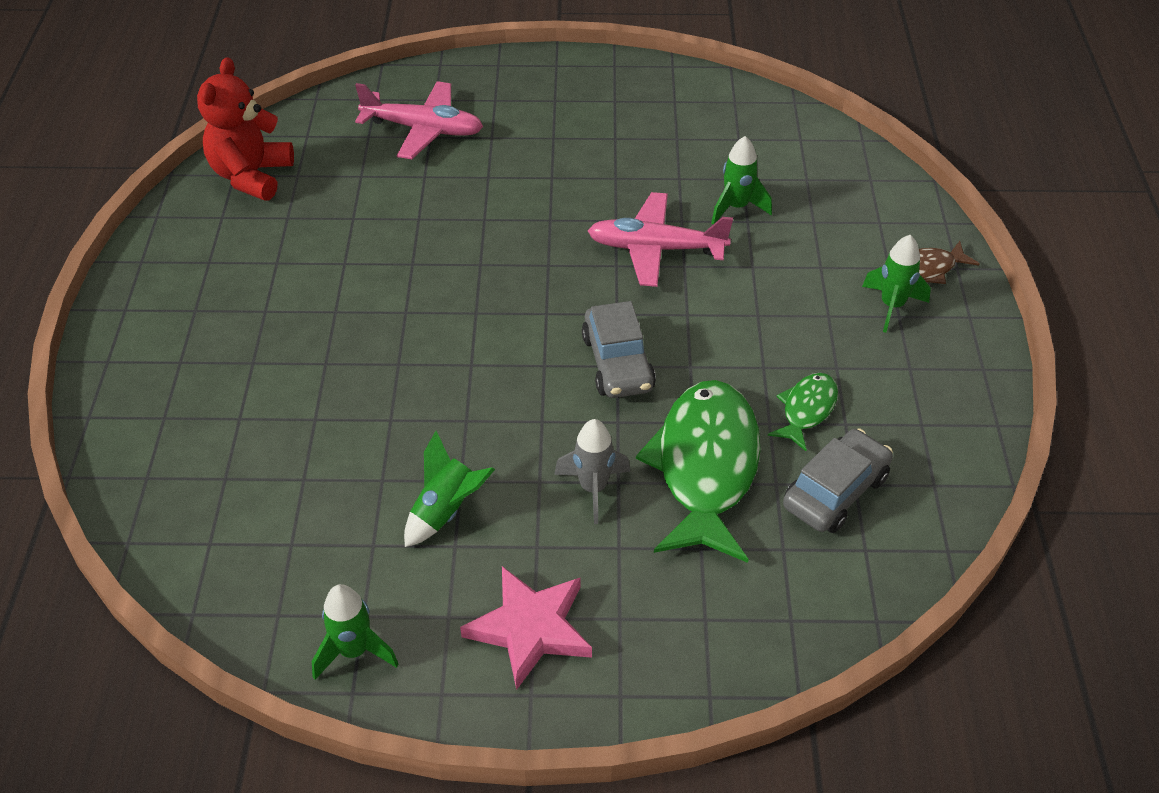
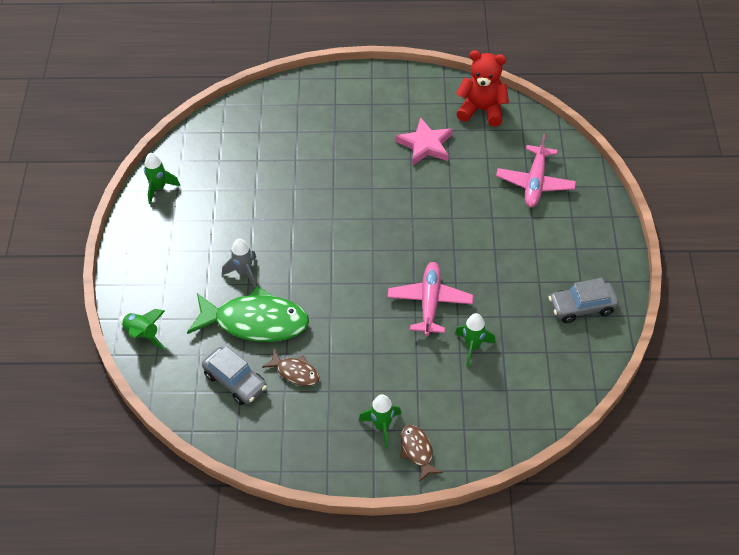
camera: 90 degrees right, 5 degrees up
(446, 511) = (234, 215): green rocket -> green rocket (143, 335)
(530, 628) = (163, 250): pink star -> pink star (425, 144)
(618, 363) = (332, 283): grey car -> grey car (582, 307)
(806, 410) = (295, 372): green fish -> brown fish

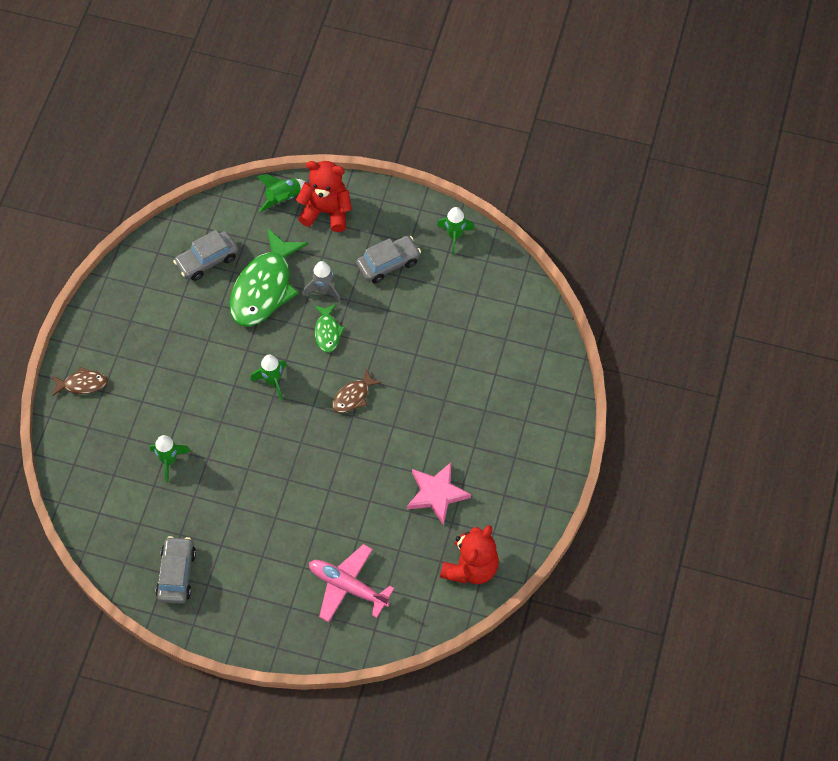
camera: 105 degrees right, 10 degrees up
(152, 293) = (326, 211): none -> red teddy bear
(201, 230) = (388, 263): none -> grey car
(291, 258) = (327, 332): none -> green fish
(295, 372) = (198, 308): brown fish -> brown fish (353, 396)
(382, 426) = (117, 363): green rocket -> green rocket (272, 381)
(429, 302) = (232, 439): pink plane -> none

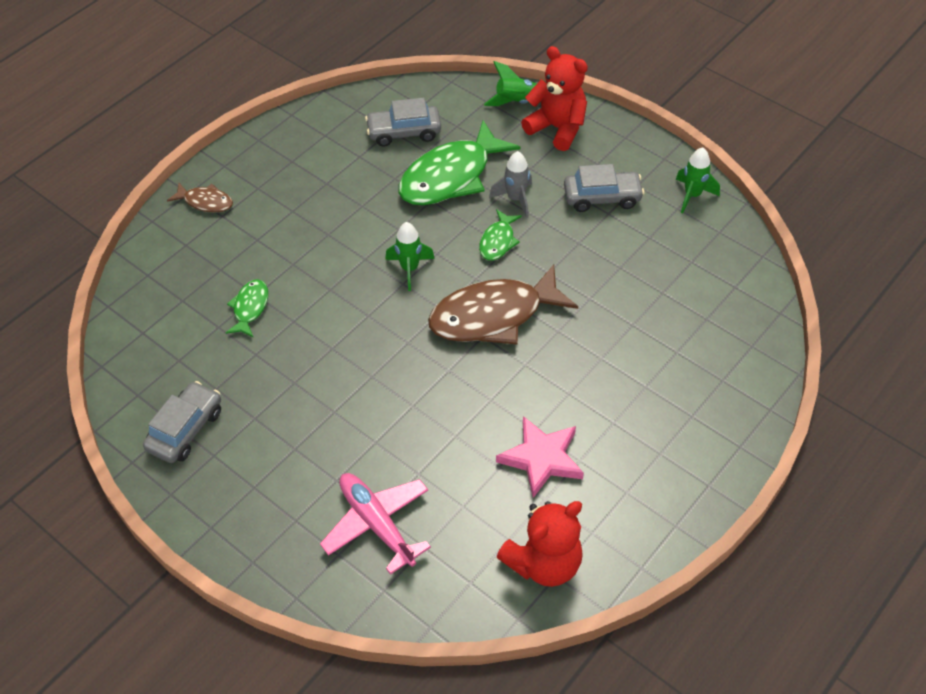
camera: 25 degrees right, 10 degrees down
(169, 461) = (250, 308): green rocket -> green fish
(353, 396) = (493, 316): brown fish -> brown fish, size x2.08

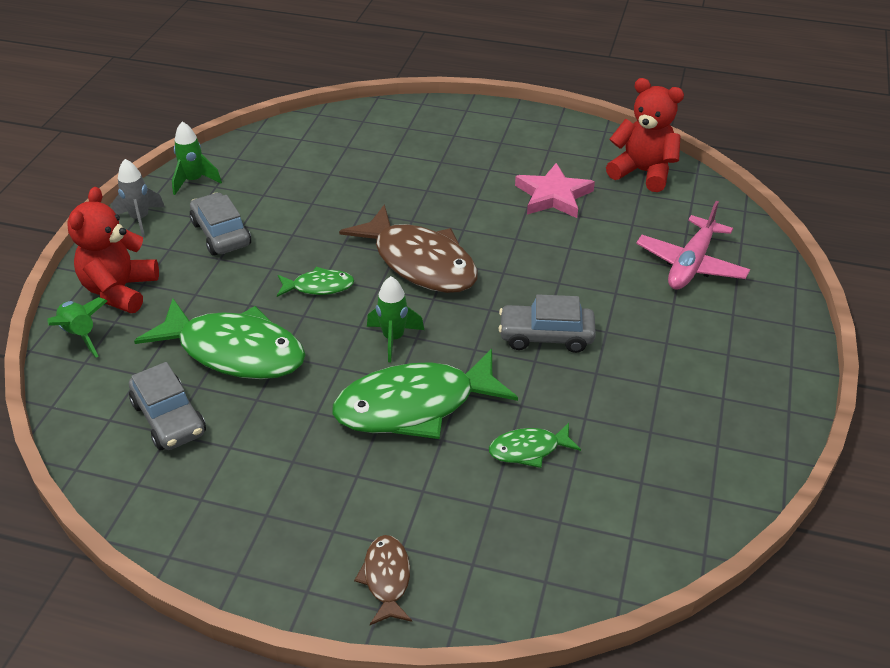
camera: 115 degrees left, 10 degrees down
(185, 429) = (715, 432): grey car -> grey car (546, 336)
(332, 259) = (414, 406): none -> green fish
(515, 199) = (250, 291): grey rocket -> grey rocket (140, 219)

